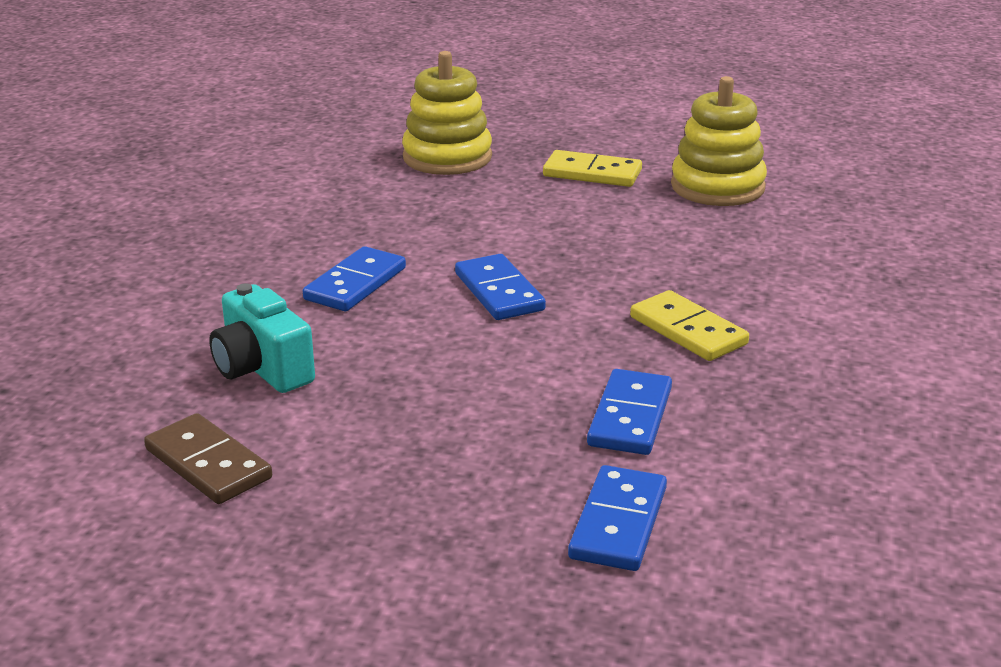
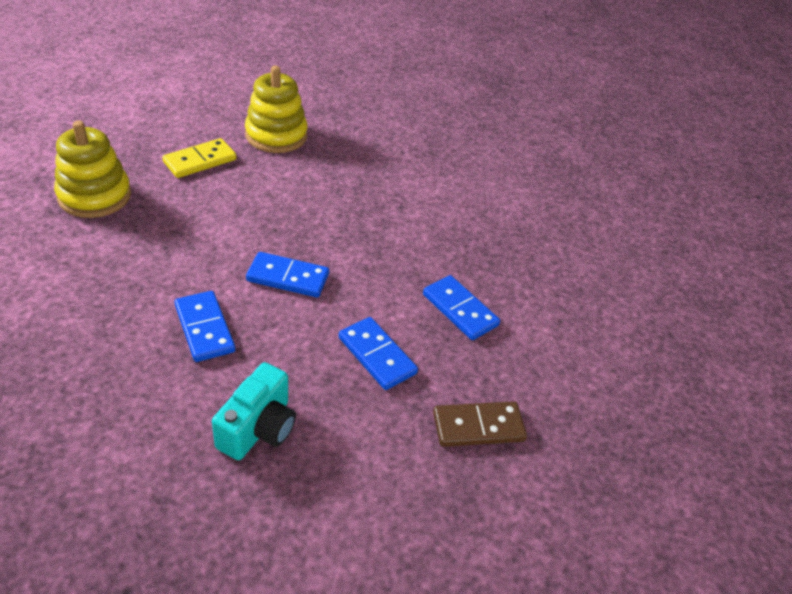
camera: 60 degrees left, 15 degrees up
(208, 464) = (342, 513): brown domino -> brown domino (478, 427)
(262, 369) = (258, 428): turquoise camera -> turquoise camera turned 60 degrees counterclockwise
(618, 523) = (543, 371): blue domino -> blue domino (377, 355)
(688, 331) = (404, 240): yellow domino -> none

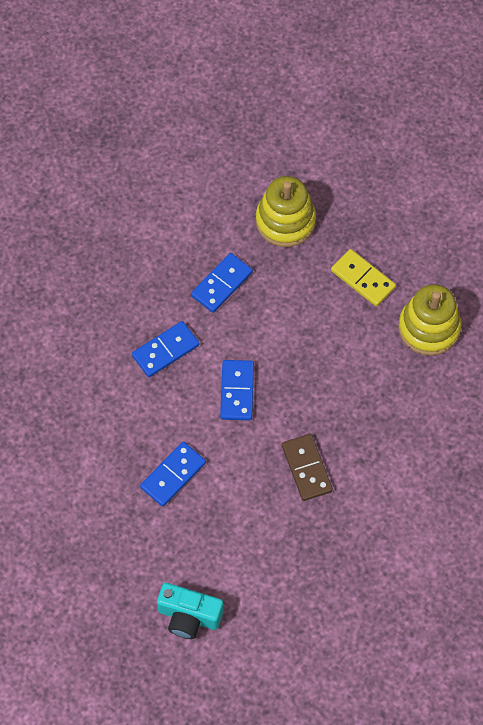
camera: 85 degrees right, 20 degrees up
(258, 428) = (86, 413): turquoise camera -> turquoise camera (189, 616)
(460, 310) = (241, 530): blue domino -> blue domino (221, 284)
(478, 427) = (124, 558): brown domino -> brown domino (306, 468)

